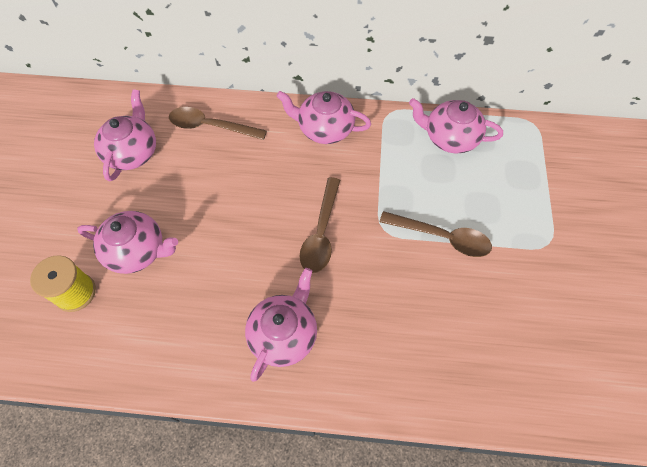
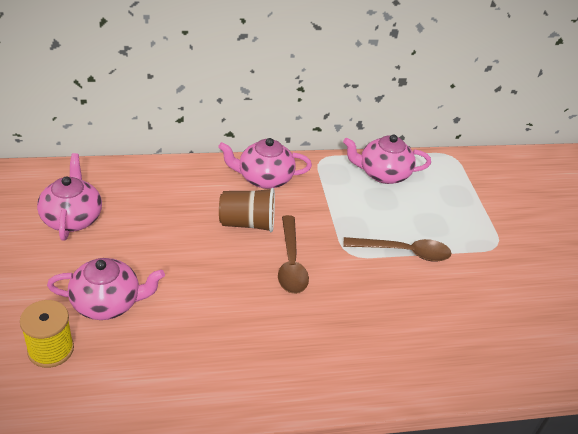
camera: 20 degrees left, 20 degrees down
(210, 126) = (148, 187): brown spoon -> none
(284, 334) = (284, 351): pink teapot -> none
(292, 180) = (247, 223): none -> brown cup

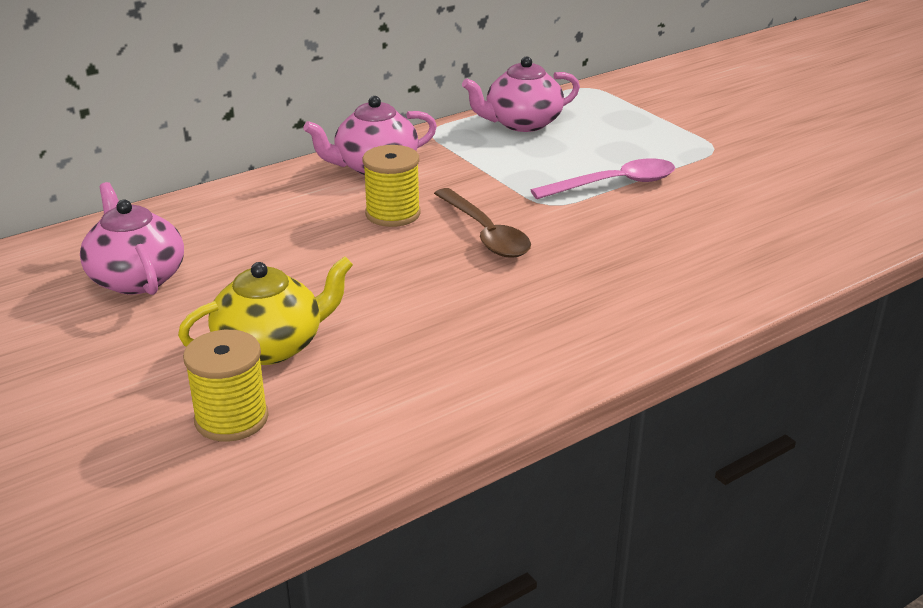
camera: 20 degrees left, 10 degrees down
(107, 303) = (271, 346): pink teapot -> yellow teapot
(247, 223) = (393, 214): brown cup -> yellow spool
(404, 252) = (614, 184): brown spoon -> pink spoon

